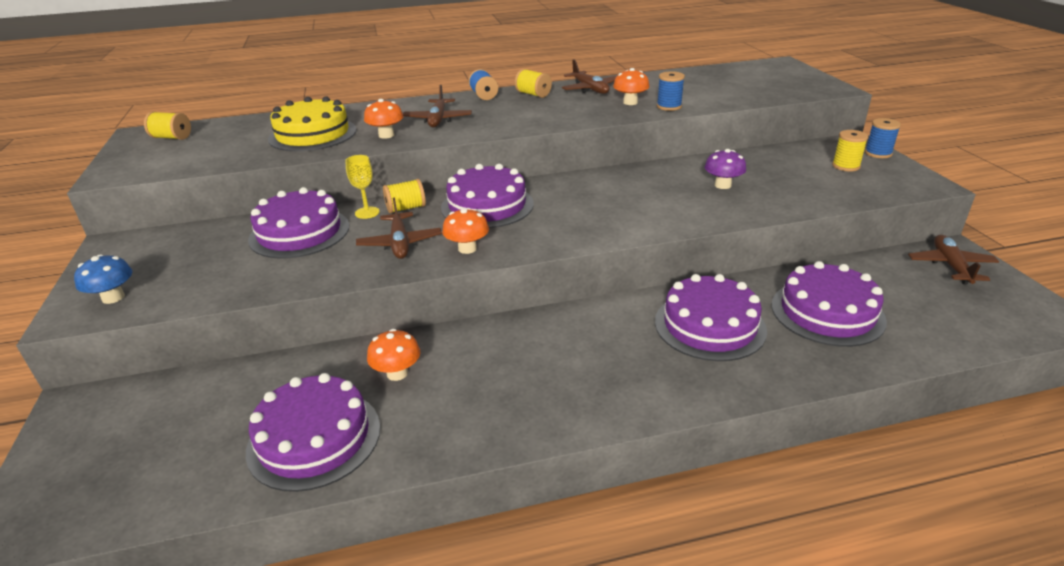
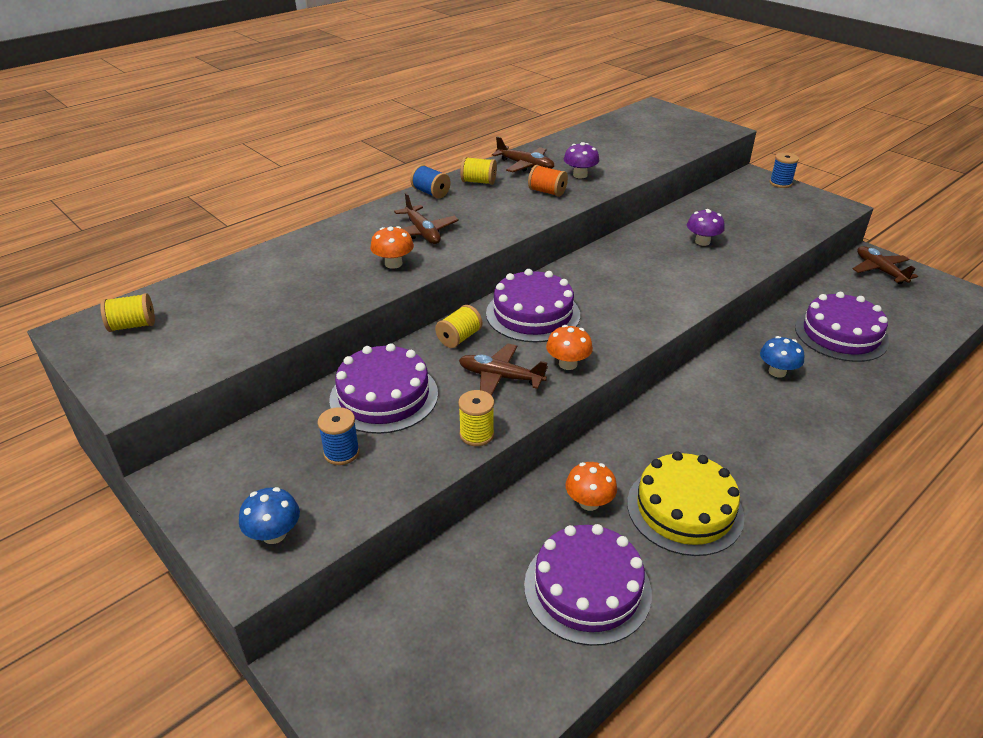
camera: 30 degrees left, 5 degrees up
(312, 134) = (309, 281): yellow cake -> yellow cake (684, 509)
(367, 213) = (426, 354): yellow goblet -> none
(400, 243) = (500, 377): brown plane -> brown plane turned 150 degrees clockwise
(582, 109) = (547, 192): none -> orange spool
(630, 102) = (580, 175): orange mushroom -> purple mushroom
(669, 106) = (618, 173): blue spool -> blue spool (341, 452)
(709, 325) = (777, 372): purple cake -> blue mushroom
(846, 166) = (770, 201): yellow spool -> yellow spool (476, 434)

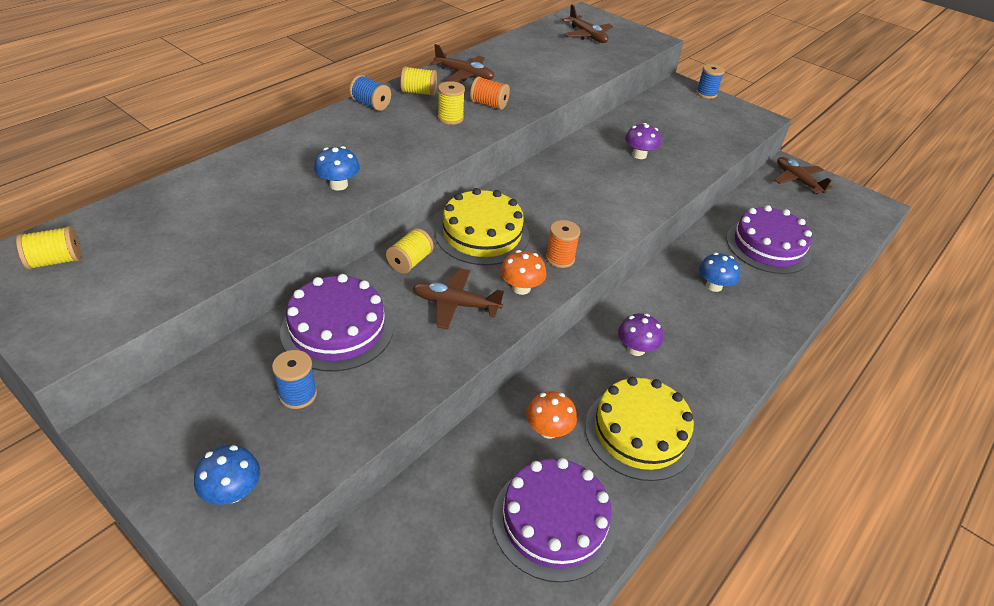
camera: 10 degrees left, 5 degrees up
(393, 264) = (338, 185): orange mushroom -> blue mushroom
(422, 232) = (366, 149): brown plane -> brown plane (587, 36)
(476, 434) = (436, 368): yellow spool -> yellow spool (450, 118)
(533, 314) = (482, 234): purple cake -> yellow cake
(580, 175) = (520, 86): purple mushroom -> purple mushroom (636, 349)
(610, 337) = (560, 258): none -> orange spool

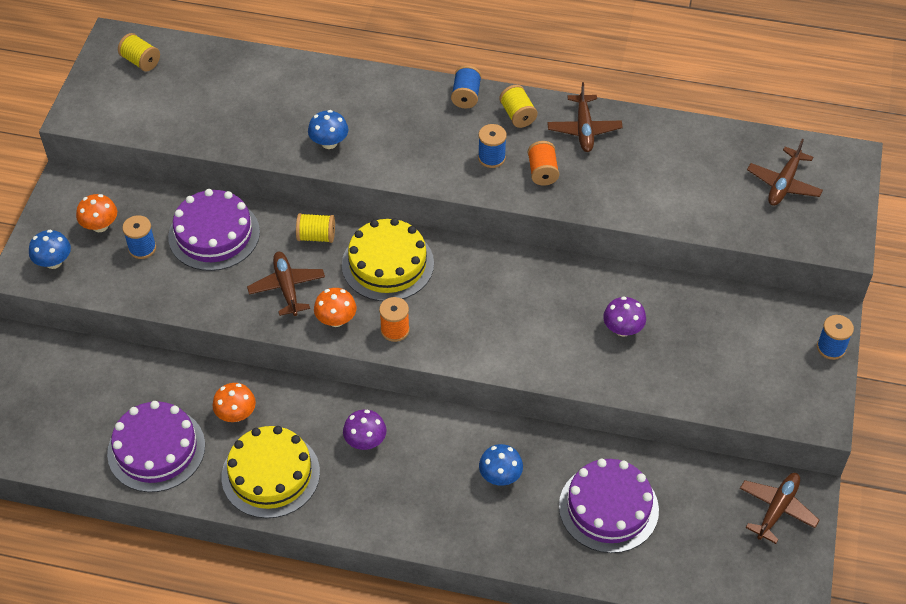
camera: 65 degrees right, 10 degrees up
(224, 420) = (100, 225): none -> orange mushroom
(450, 118) = (491, 158): yellow spool -> blue spool

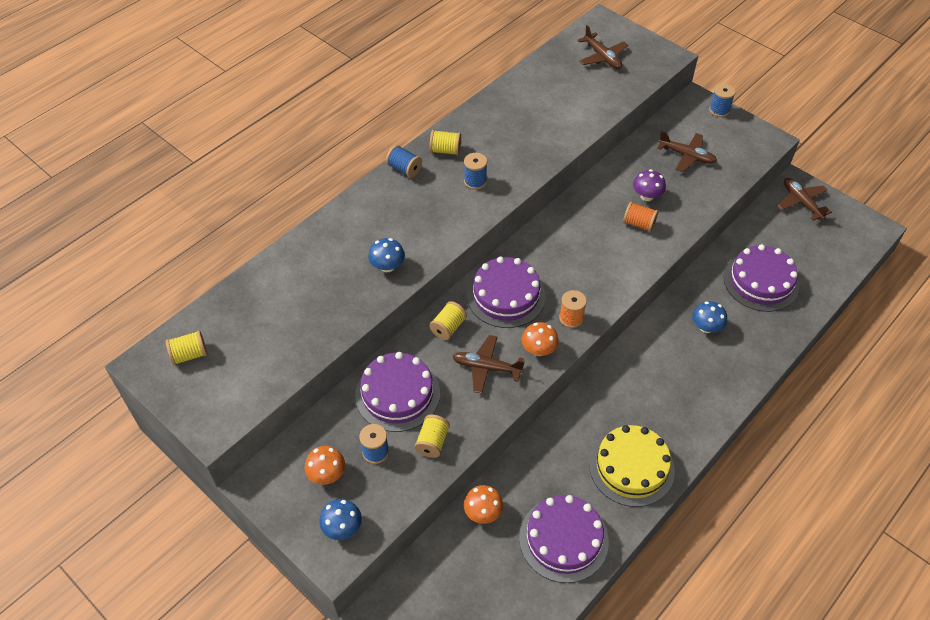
camera: 60 degrees left, 0 degrees up
(176, 284) = (432, 442): none -> yellow spool
(236, 414) = (561, 467): orange mushroom -> orange mushroom (483, 512)
(365, 441) = (633, 392): purple mushroom -> none
(387, 264) = (506, 296): yellow cake -> purple cake
(542, 172) = (509, 161): orange spool -> orange spool (639, 224)
(584, 129) = (485, 124): brown plane -> brown plane (687, 156)

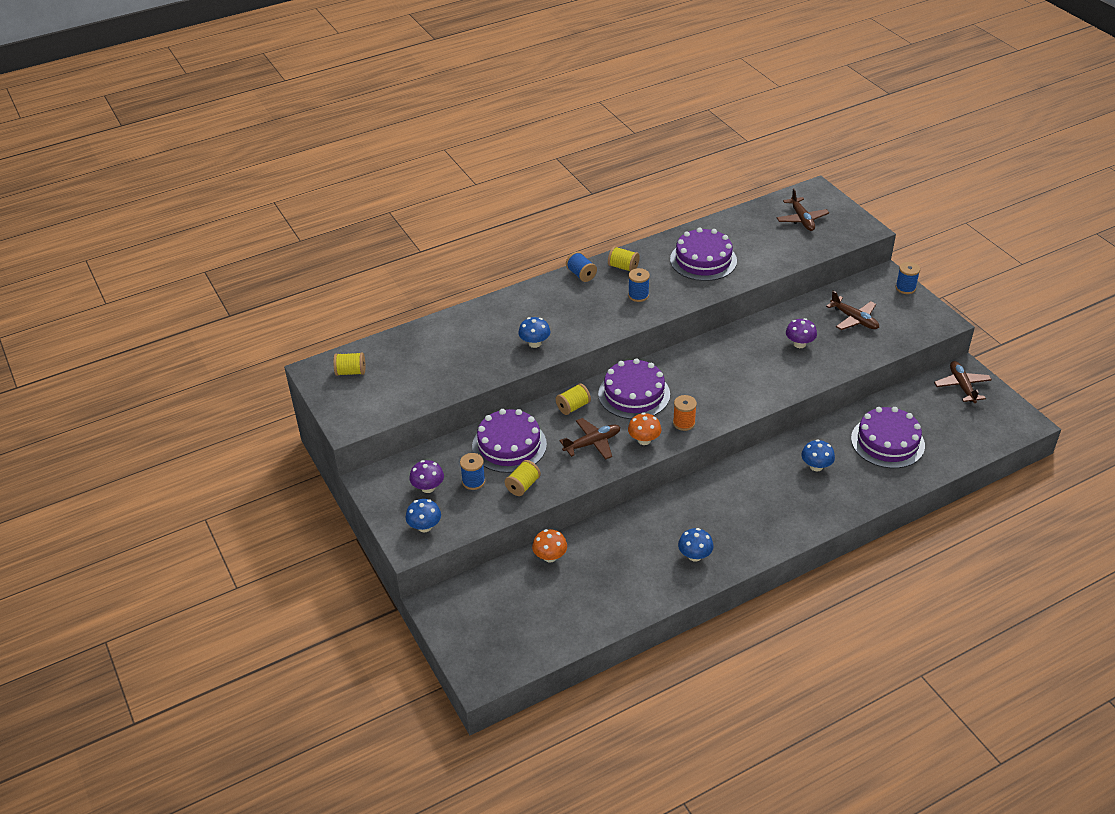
camera: 20 degrees right, 10 degrees down
(327, 474) = (428, 487): orange mushroom -> purple mushroom
(486, 368) = (592, 443): brown plane -> brown plane turned 120 degrees clockwise
(563, 539) = (610, 592): purple cake -> purple cake (703, 260)
(631, 467) = (694, 555): yellow cake -> blue mushroom
(639, 224) = (781, 364): orange spool -> none

